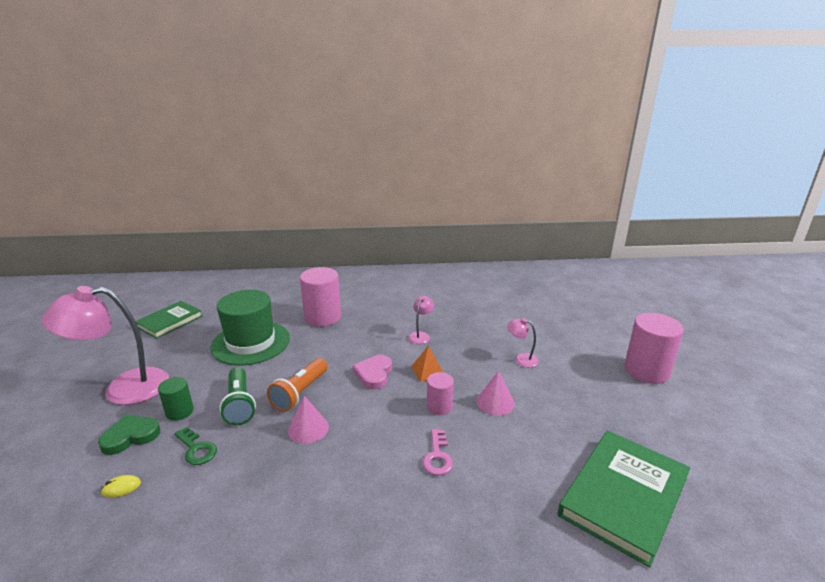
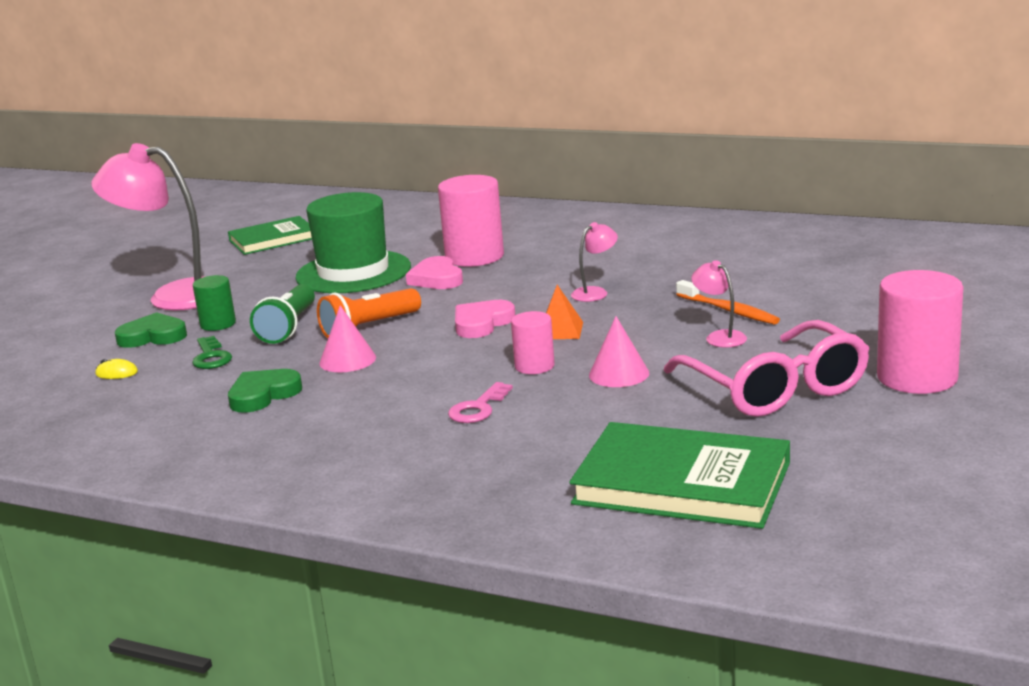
camera: 30 degrees right, 5 degrees down
(269, 482) = (263, 395): none -> green heart
(313, 339) = (436, 278): none -> pink heart
(506, 337) = (728, 310): none -> orange toothbrush
(589, 395) = (775, 388): none -> pink glasses
(623, 496) = (682, 483): green book -> green book turned 45 degrees clockwise

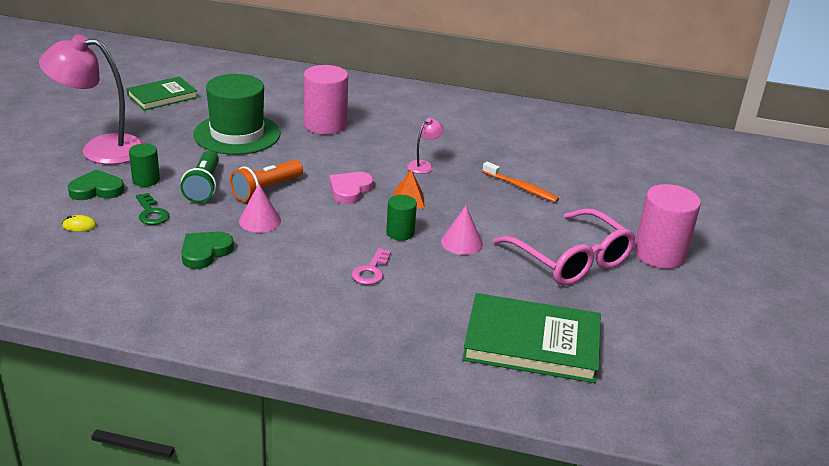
camera: 15 degrees left, 10 degrees up
(436, 278) = (303, 144): pink heart -> none
(534, 366) = (400, 233): pink cylinder -> green cylinder
(720, 337) = (521, 211): pink lamp -> none

